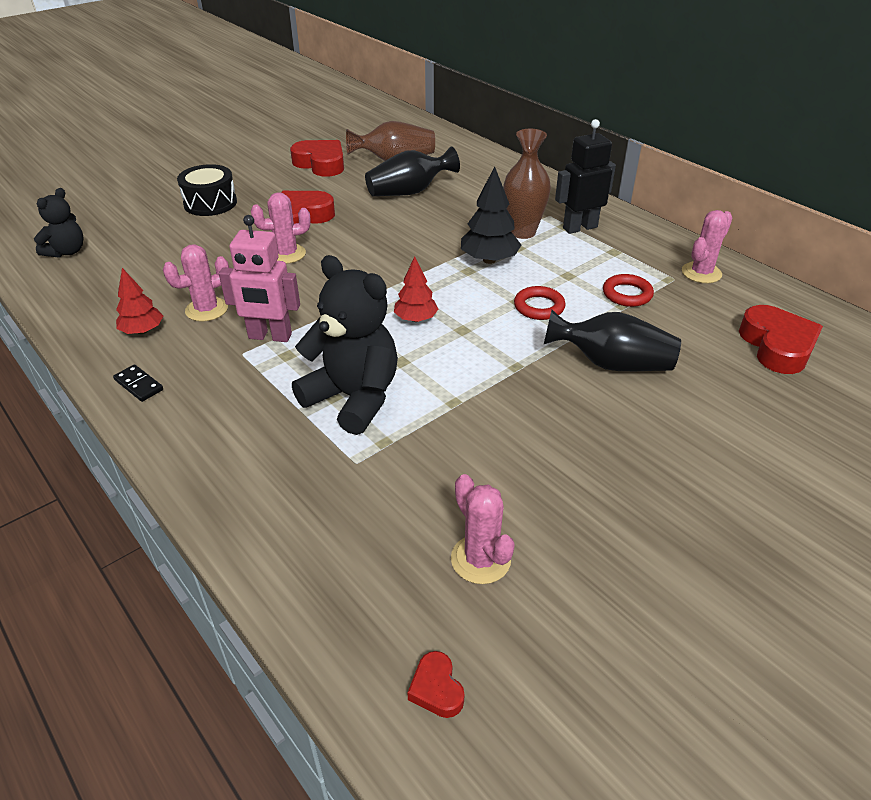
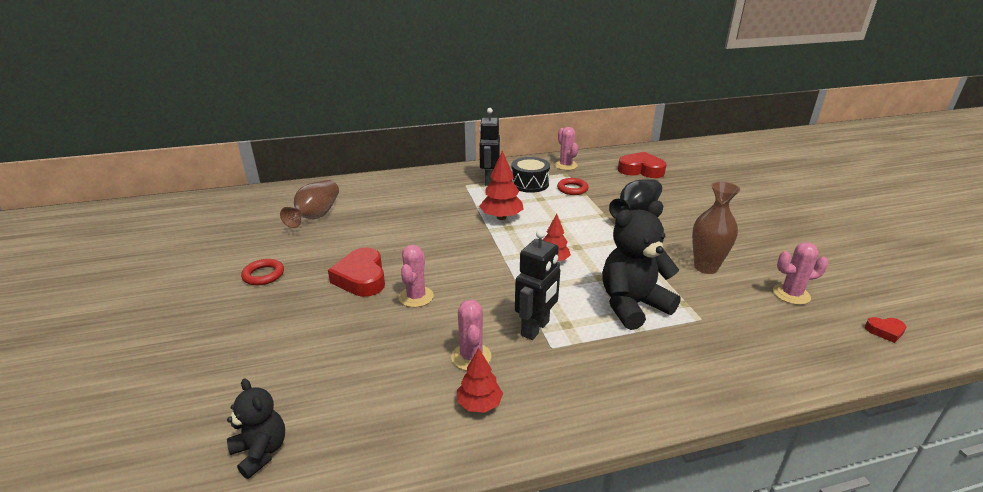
camera: 65 degrees left, 10 degrees down
(138, 385) = (567, 417): black domino -> none
(210, 203) = (272, 324): black drum -> black drum (529, 184)
(270, 336) = (535, 328): pink robot -> black robot
(321, 164) = (275, 249): red heart -> none
(409, 192) = (376, 222): black vase -> none
(489, 260) = (501, 217): black tree -> red tree
(522, 232) = (477, 198): brown vase -> brown vase (705, 267)
(539, 307) = (567, 216): red ring -> red ring (263, 275)

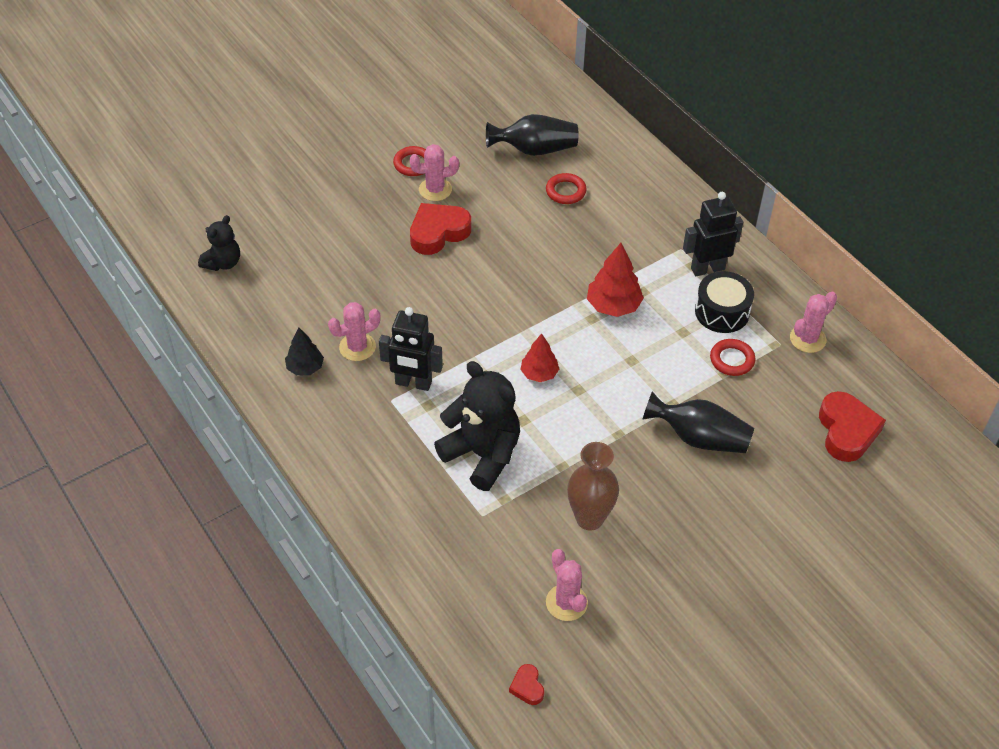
camera: 70 degrees right, 20 degrees up
(316, 216) = (534, 149): brown vase -> black vase
(373, 212) = (565, 191): none -> red ring
(416, 297) = (425, 282): pink cactus -> pink cactus (435, 189)
(479, 404) = (305, 367): red tree -> black tree

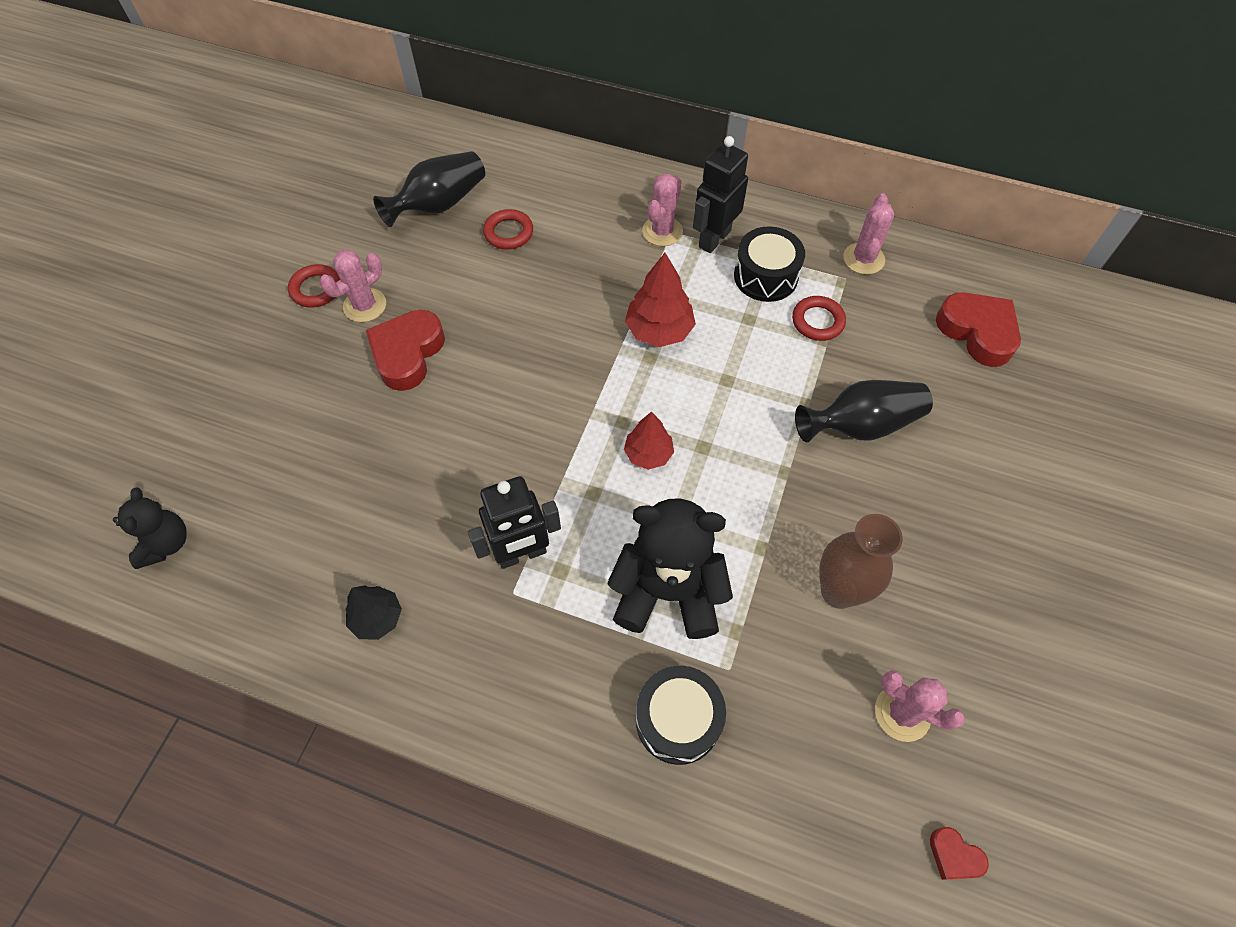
camera: 35 degrees left, 10 degrees up
(357, 347) = (421, 550): pink cactus -> pink cactus (662, 231)
(429, 521) = (678, 720): none -> black drum

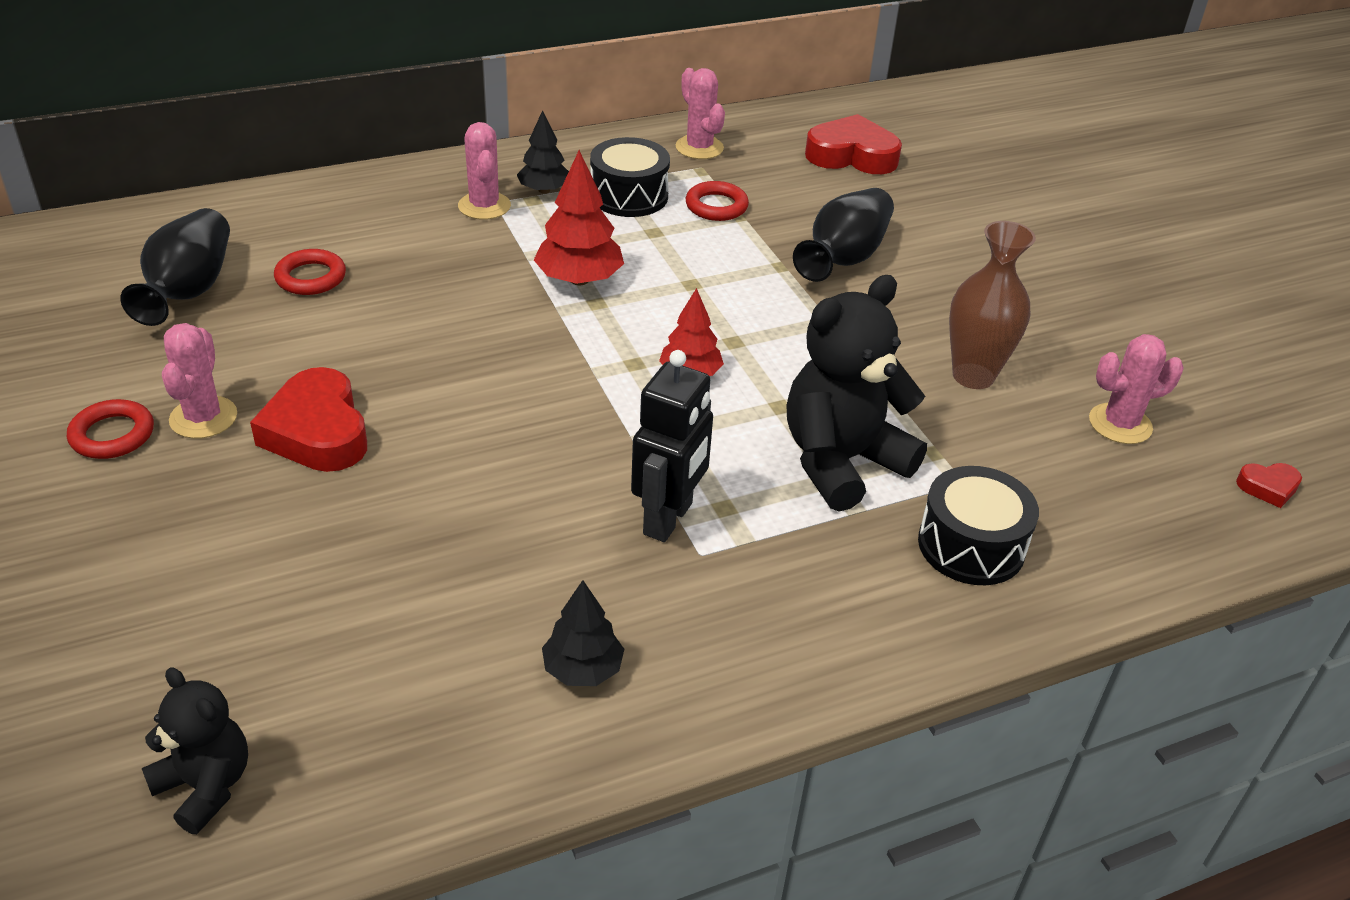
camera: 45 degrees left, 20 degrees down
(714, 239) = (544, 190): black robot -> black tree

